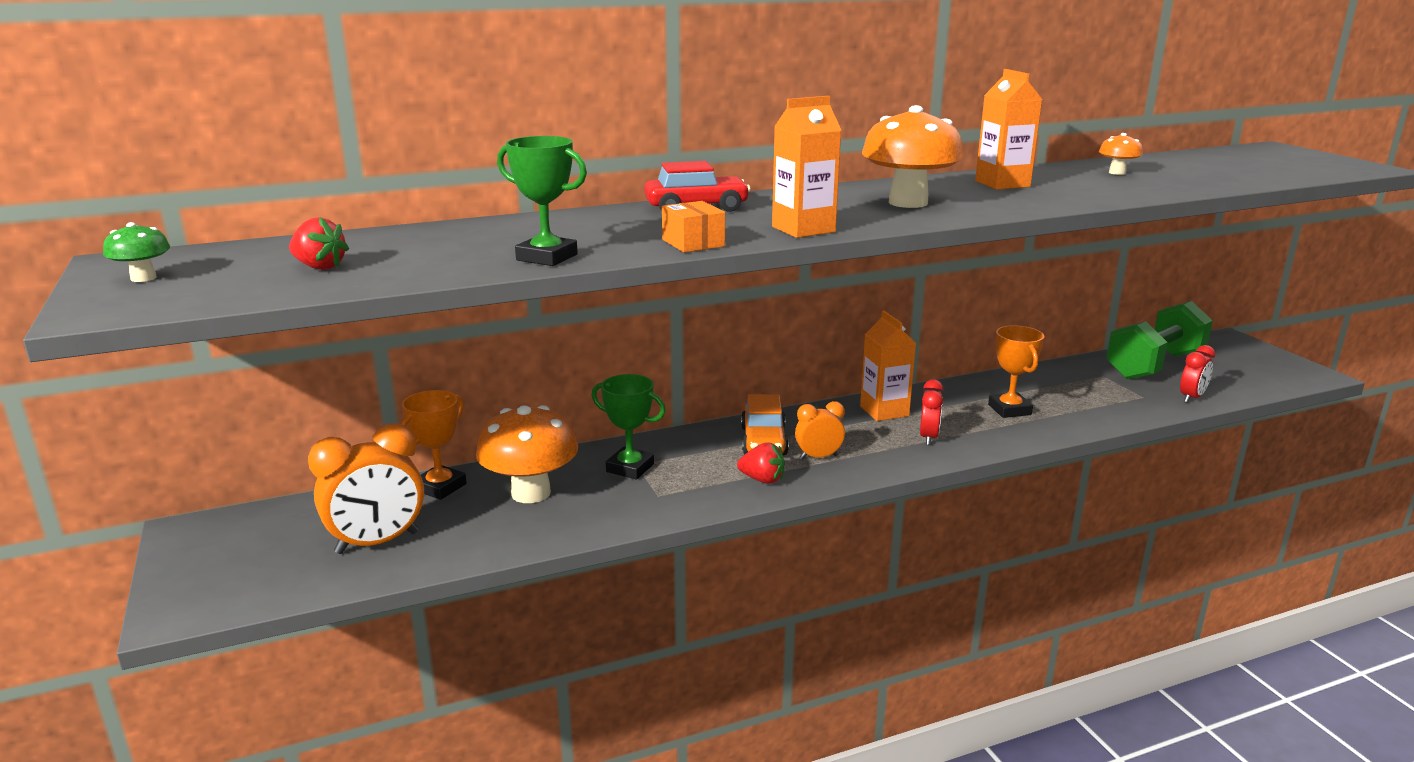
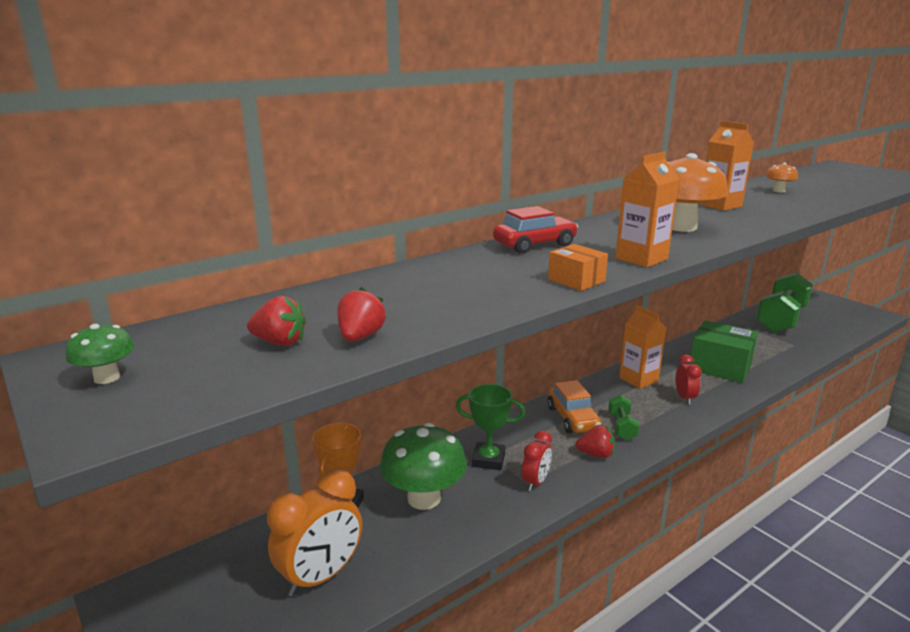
camera: 15 degrees left, 0 degrees up
(399, 270) = (360, 337): none -> red strawberry
(531, 493) = (424, 498): orange mushroom -> green mushroom
(547, 257) = (476, 308): green trophy -> none
(818, 457) = (622, 427): orange clock -> green dumbbell
(1009, 410) = (720, 366): orange trophy -> green box
(1191, 398) = (823, 341): red clock -> red clock (535, 482)

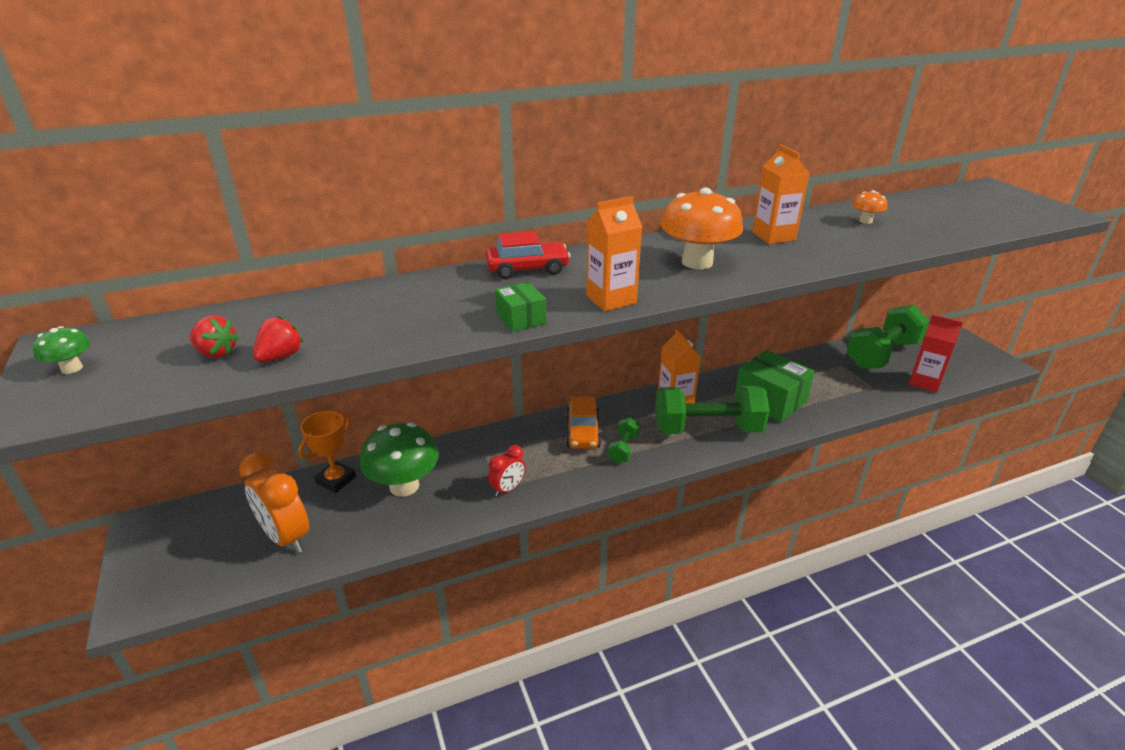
camera: 15 degrees right, 10 degrees up
(321, 576) = (286, 537): orange clock -> orange clock turned 75 degrees clockwise
(488, 460) = (480, 460): green trophy -> none
(576, 280) = (521, 319): orange box -> green box
(596, 454) = (580, 472): red strawberry -> none
(684, 398) = (707, 429): red clock -> green dumbbell
(831, 335) = (924, 382): none -> red carton

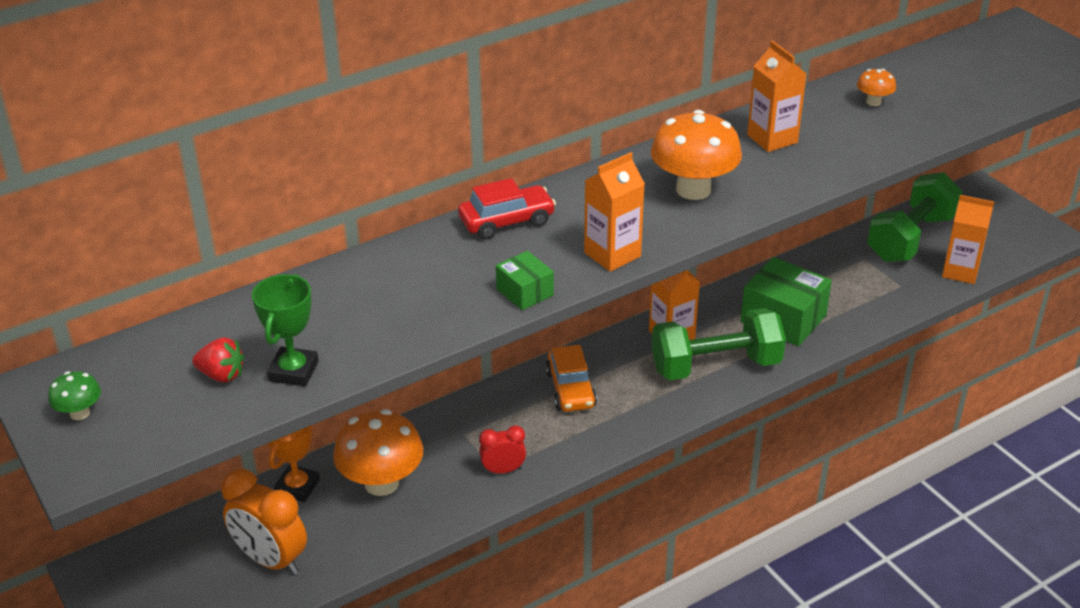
camera: 10 degrees left, 5 degrees up
(280, 357) = (293, 371): red strawberry -> green trophy
(404, 486) = (381, 483): green mushroom -> orange mushroom
(507, 489) = (503, 470): red clock -> red clock turned 135 degrees counterclockwise
(623, 449) = (623, 404): green dumbbell -> none
(924, 382) = (960, 271): red carton -> orange carton

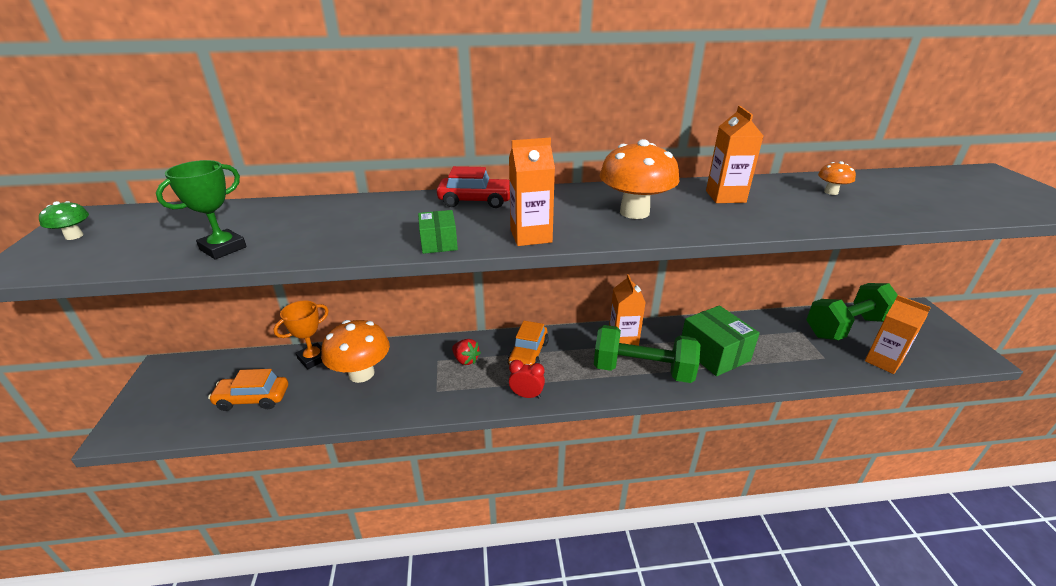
camera: 25 degrees right, 5 degrees down
(222, 375) = (180, 238): red strawberry -> red strawberry (466, 360)
(271, 560) = (253, 399): orange clock -> orange car
(503, 470) = (442, 392): red clock -> red clock (526, 395)

